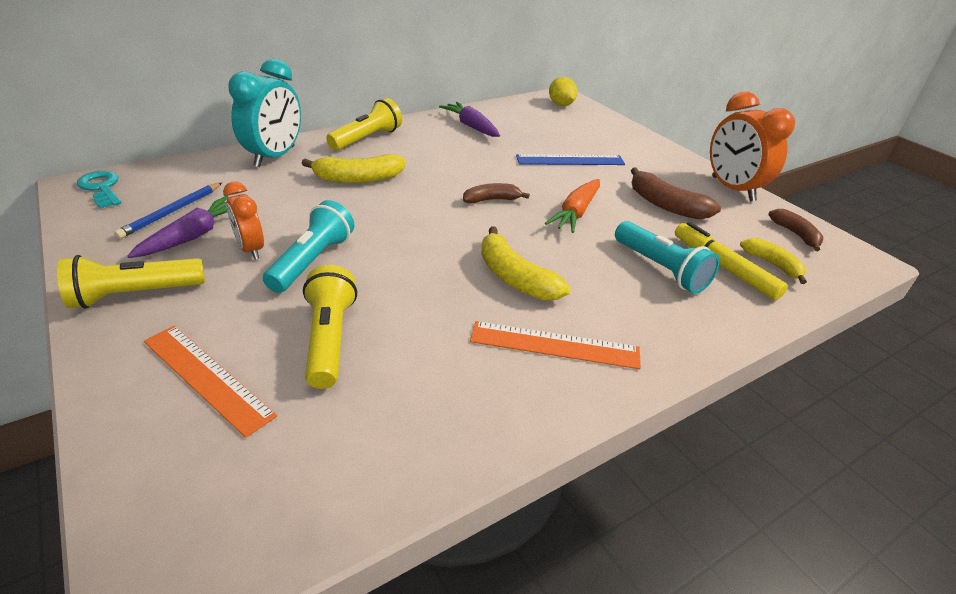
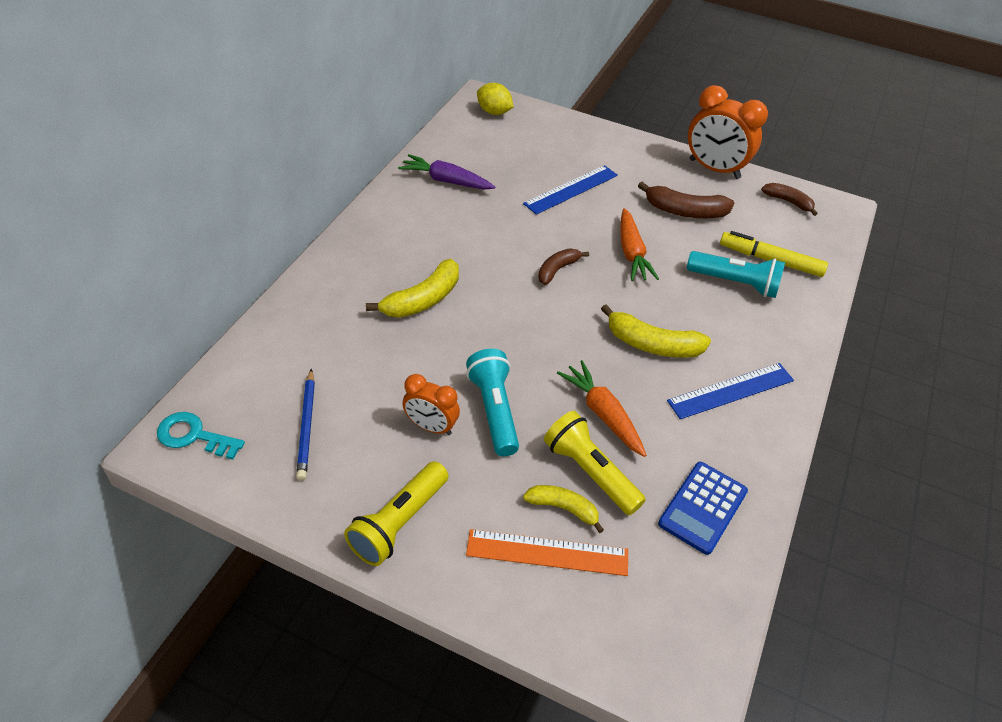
camera: 35 degrees left, 10 degrees up
(194, 236) = (364, 440): purple carrot -> none
(275, 157) = (311, 309): turquoise clock -> none
(367, 139) = (369, 243): yellow flashlight -> none
(398, 424) = (702, 507): none -> blue calculator
(400, 304) = (602, 414): none -> orange carrot
(554, 345) = (731, 390): orange ruler -> blue ruler
(772, 264) = (796, 241): yellow banana -> yellow banana (563, 508)

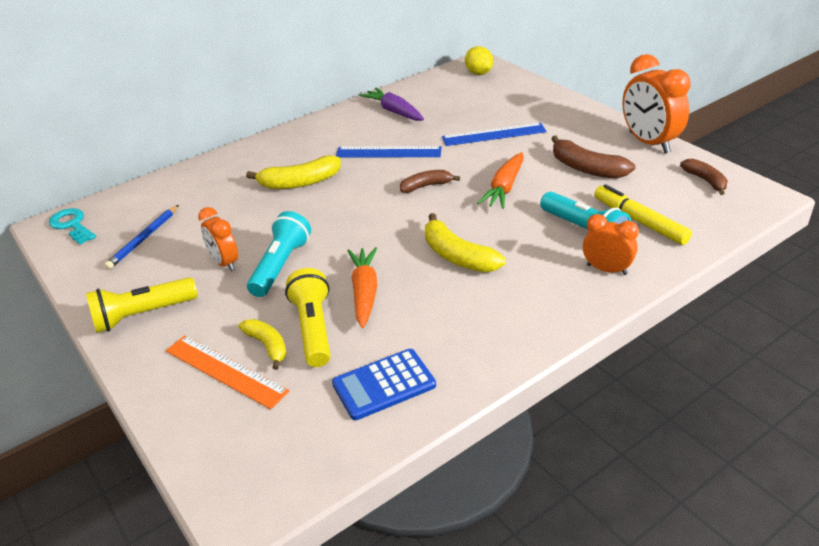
camera: 35 degrees right, 10 degrees down
(731, 390) = (498, 308): blue ruler -> blue ruler (388, 152)
(783, 320) = (606, 269): none -> orange clock

